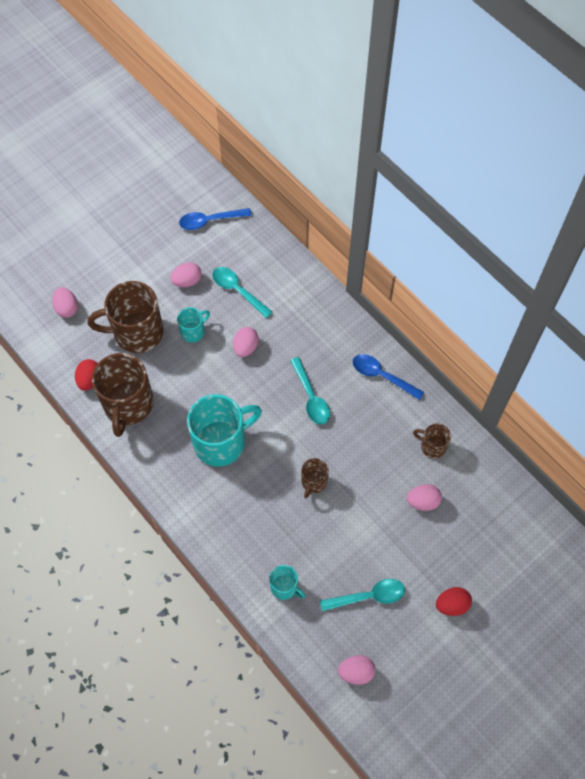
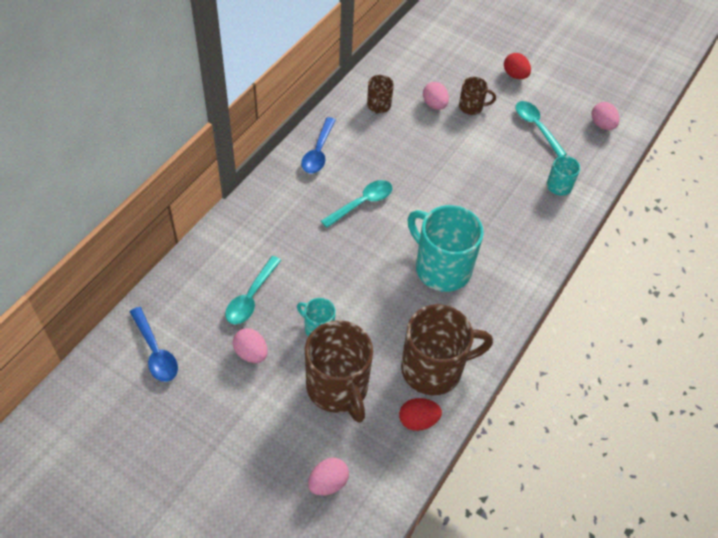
camera: 110 degrees left, 10 degrees down
(245, 347) = (323, 272): pink egg -> none
(313, 482) = (451, 184): brown mug -> brown mug (471, 107)

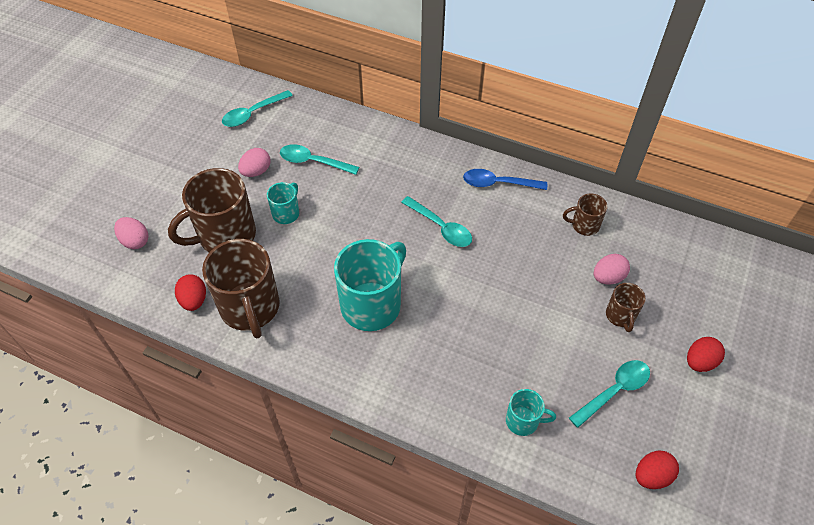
camera: 85 degrees right, 0 degrees up
(155, 351) = (253, 113): blue spoon -> turquoise spoon
(602, 125) = (652, 476): pink egg -> red egg

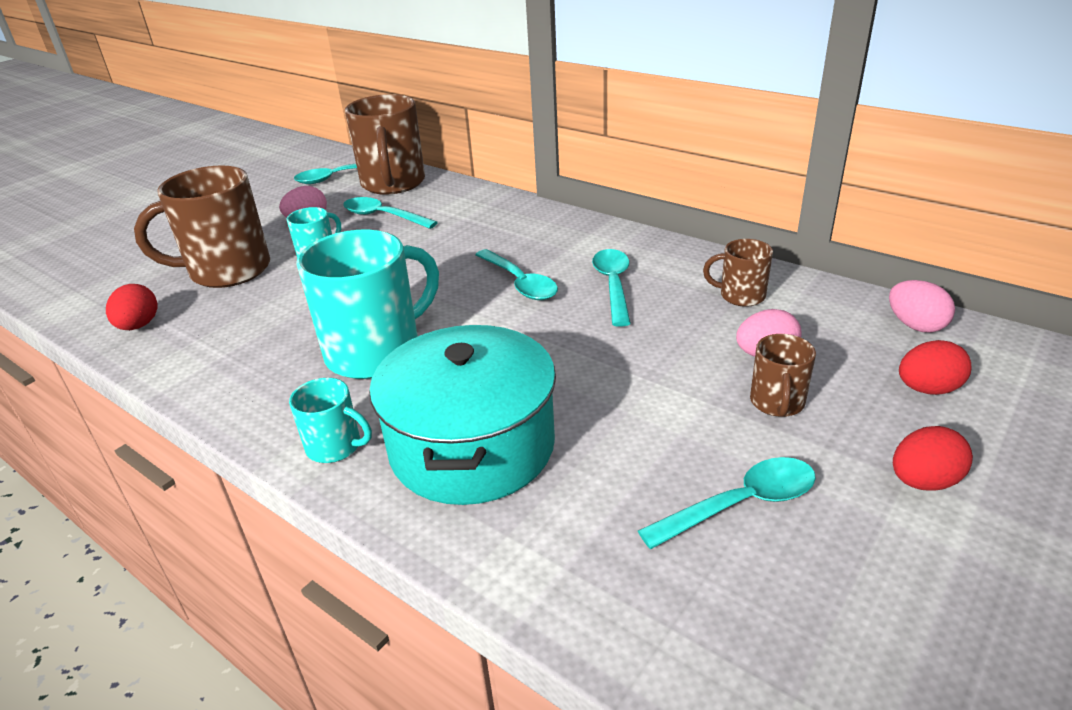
camera: 15 degrees right, 20 degrees down
(135, 241) = (116, 267): pink egg -> pink egg (915, 325)
(250, 308) = (205, 340): brown mug -> brown mug (393, 184)
(462, 373) = (472, 446): none -> turquoise pot
(498, 183) = (622, 248): blue spoon -> none
(503, 223) = (613, 285): none -> turquoise spoon
(523, 421) = (550, 526): turquoise mug -> turquoise mug (335, 447)
(652, 476) = (791, 659): red egg -> red egg (927, 389)

